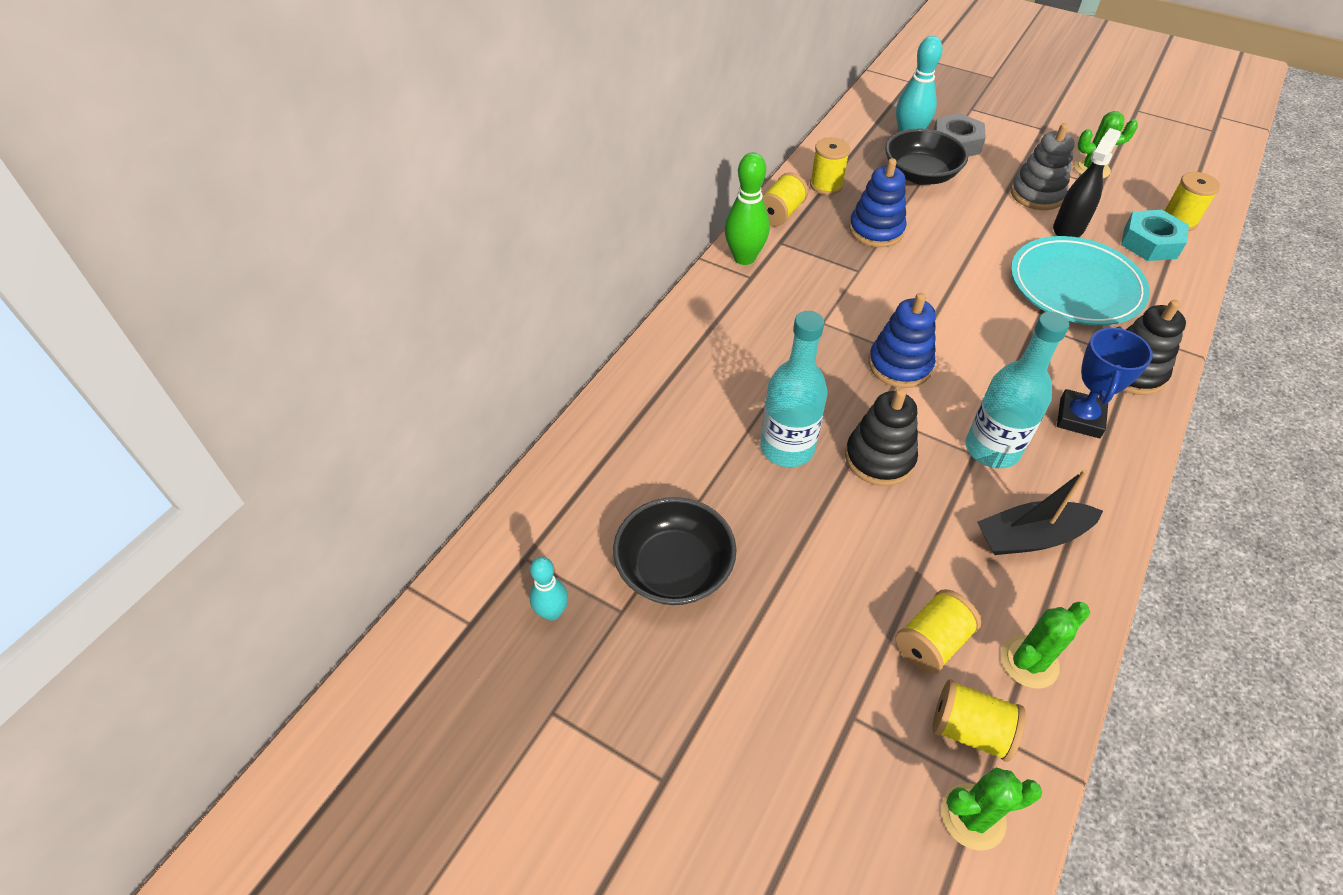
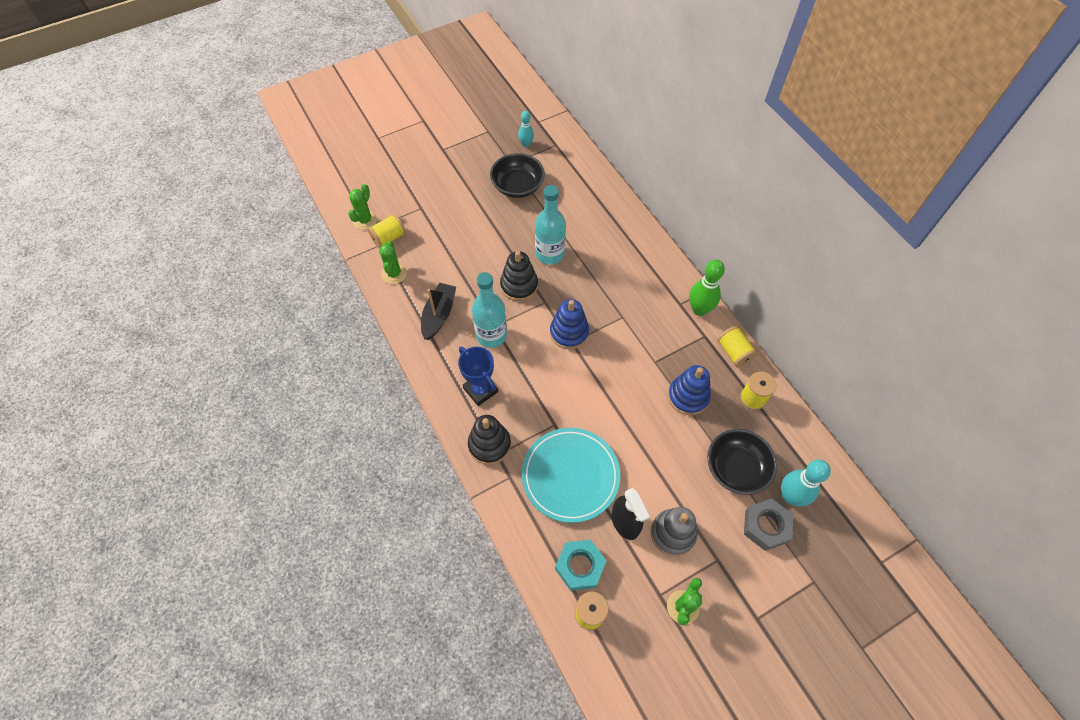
camera: 120 degrees right, 10 degrees up
(931, 642) = (426, 248): yellow spool -> none

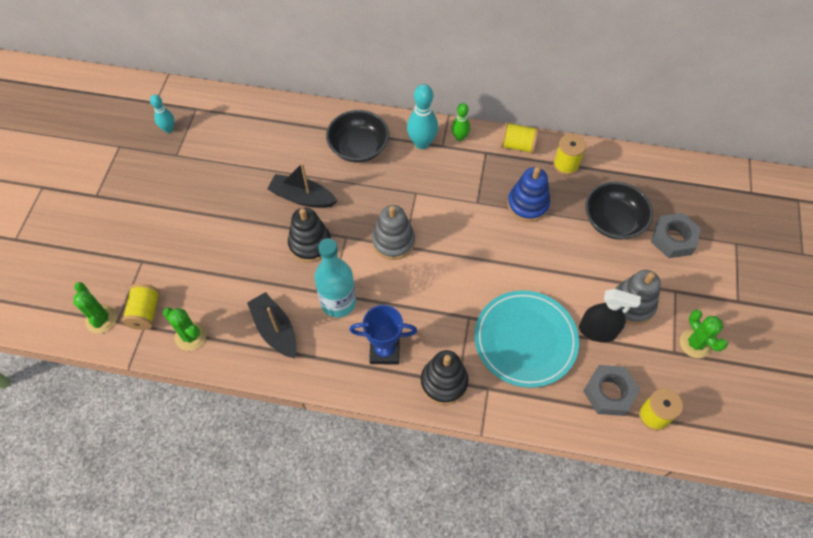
camera: 50 degrees left, 0 degrees up
(517, 186) = (206, 168): black bowl -> black bowl (358, 147)
(549, 254) = (302, 197): turquoise bottle -> black boat
(569, 332) = (393, 241): blue stacking toy -> grey stacking toy
(580, 566) = (609, 393): turquoise nut -> grey nut
(699, 309) = (459, 137): green bowling pin -> green bowling pin, size x0.61
(790, 496) = (662, 205): turquoise bowling pin -> turquoise bowling pin (422, 143)

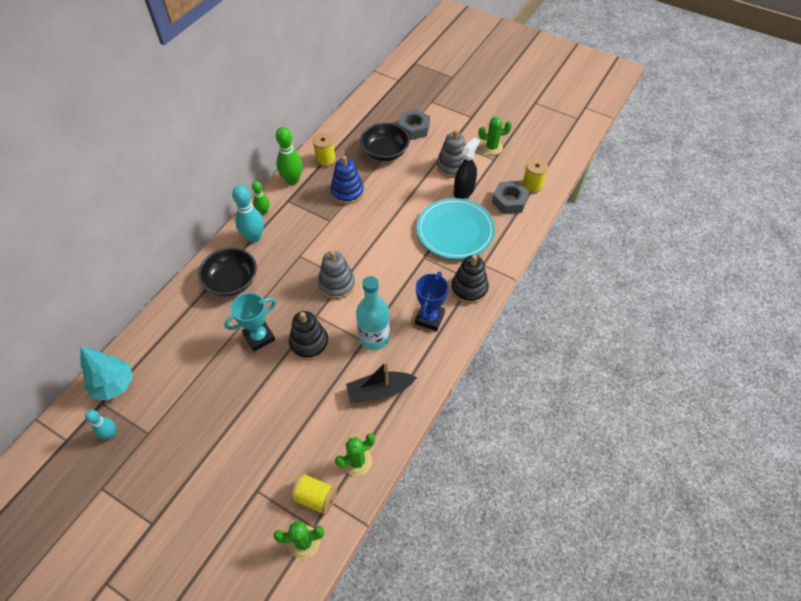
camera: 70 degrees left, 5 degrees down
(215, 109) = (114, 385): none -> turquoise tree
(302, 197) = (259, 337): black boat -> turquoise trophy
(517, 145) = (292, 180): yellow spool -> green bowling pin

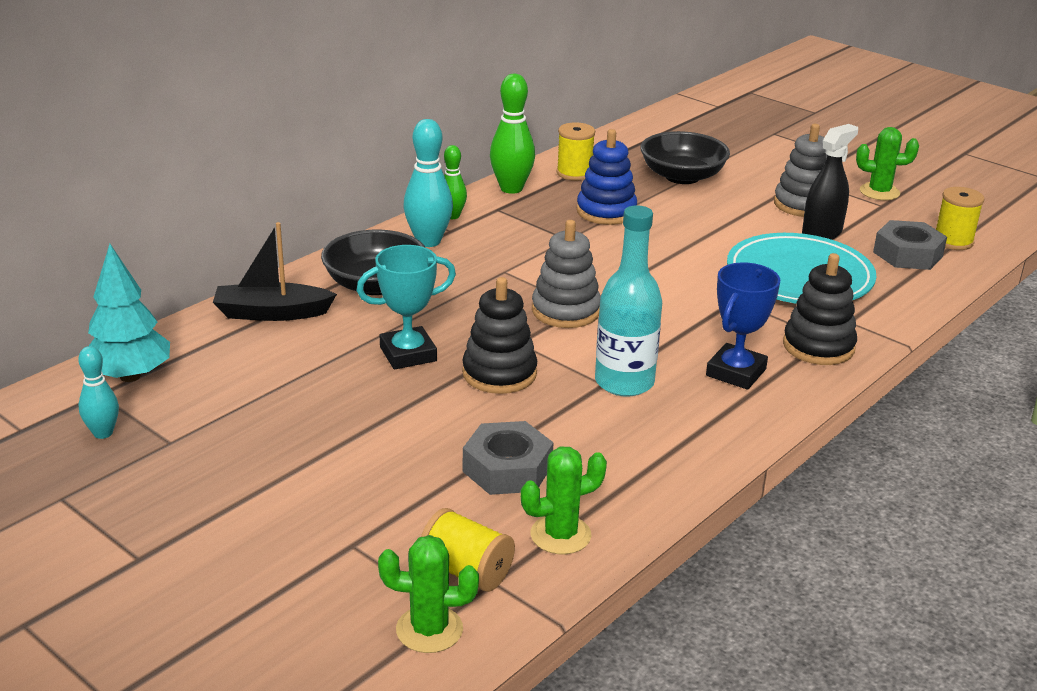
camera: 10 degrees right, 25 degrees down
(379, 391) = (623, 449): black boat -> black boat (272, 313)
(414, 128) = (738, 157): grey nut -> grey nut (507, 468)

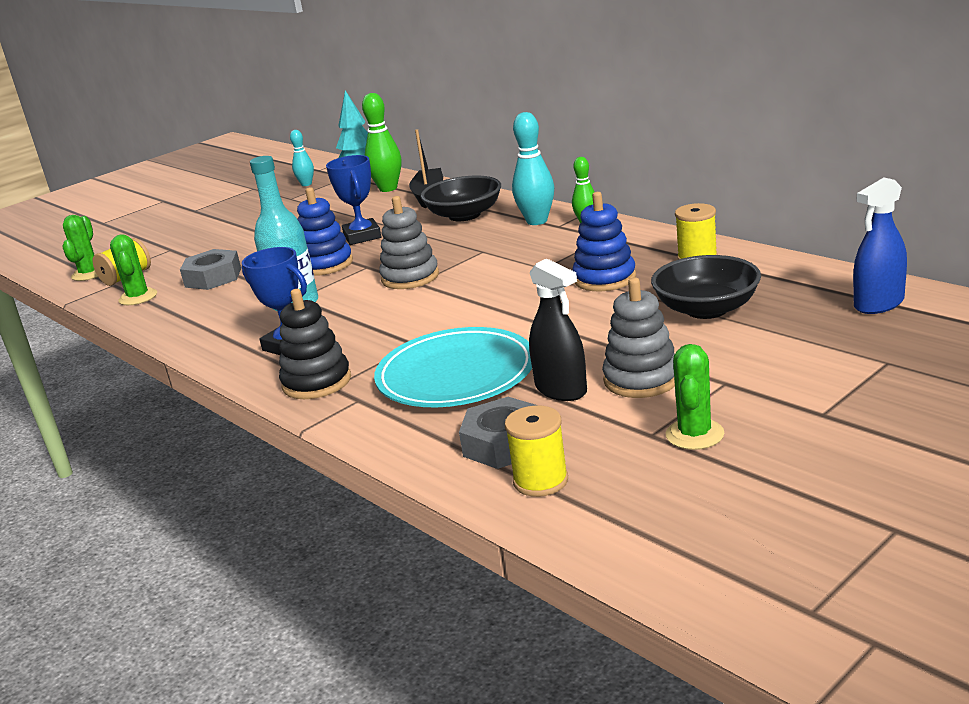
camera: 100 degrees right, 5 degrees down
(408, 354) = (362, 236): turquoise trophy -> blue trophy
(499, 373) = (325, 264): black stacking toy -> blue stacking toy
(511, 188) = (651, 237): green bowling pin -> green bowling pin (388, 188)
(684, 125) = (879, 304): none -> blue spray bottle

